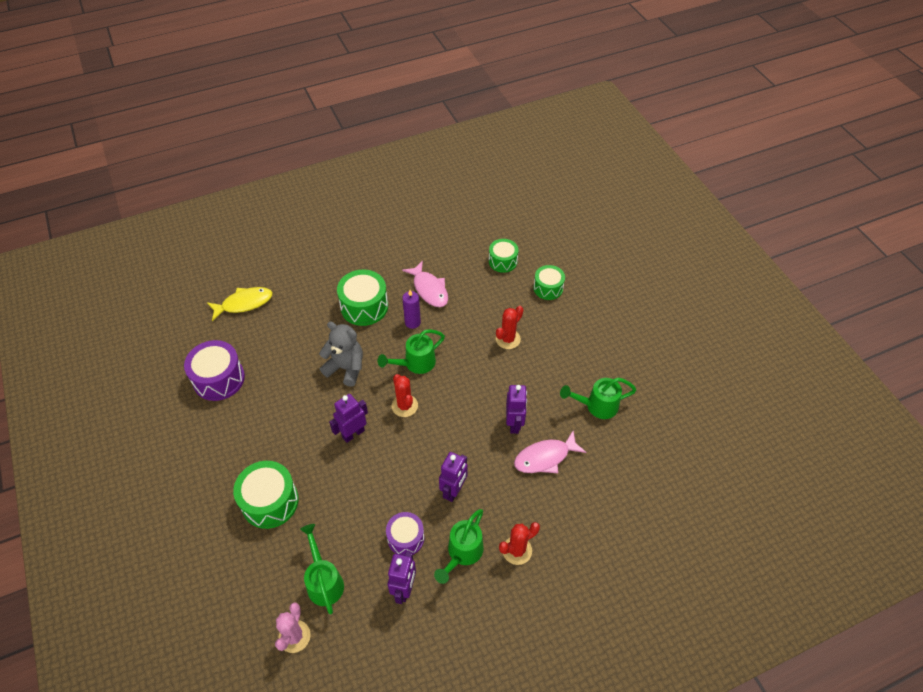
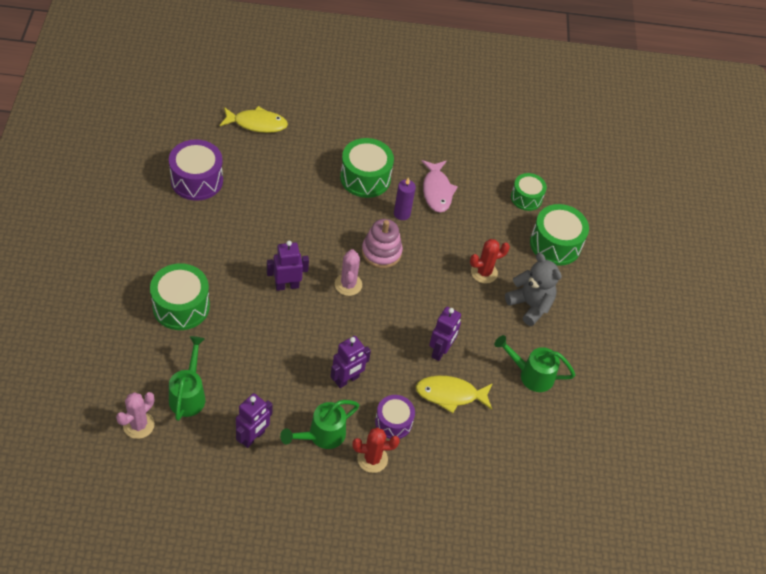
camera: 20 degrees right, 0 degrees up
(346, 368) = (315, 225): grey teddy bear -> grey teddy bear (530, 305)
(404, 406) = (348, 284): red cactus -> pink cactus
(406, 538) = (279, 397): purple drum -> purple drum (393, 422)
(415, 363) = (381, 252): green watering can -> pink stacking toy
(545, 457) = (450, 394): pink fish -> yellow fish
(548, 288) = (555, 244): green drum -> green drum, size x1.57

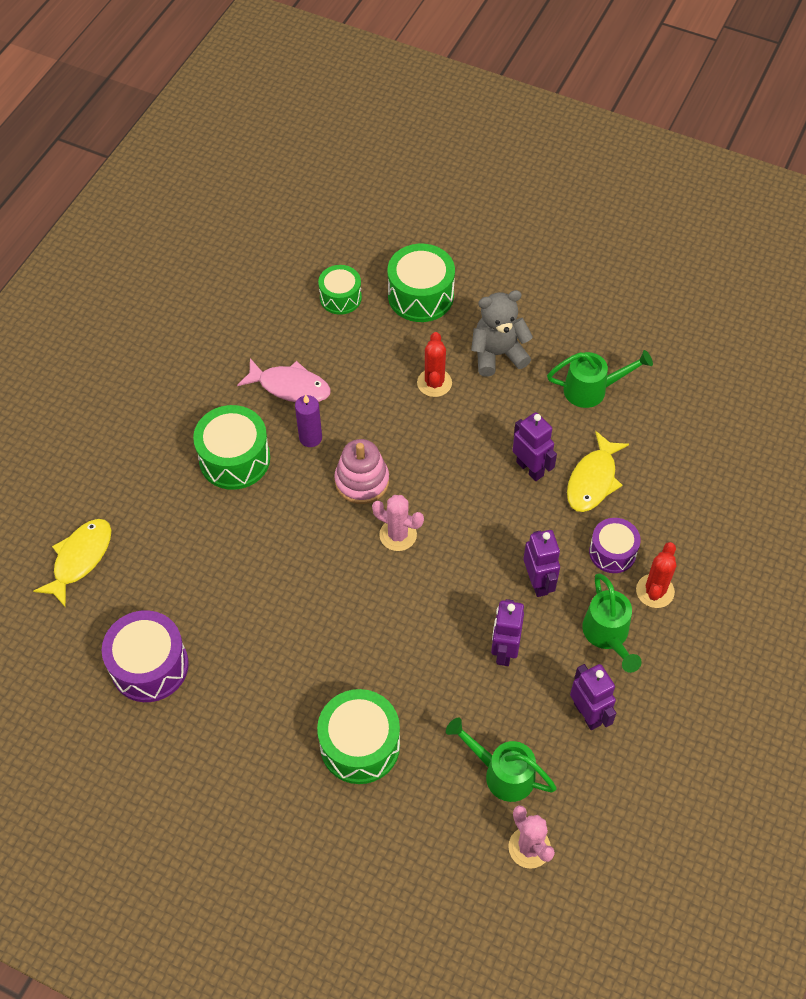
camera: 60 degrees left, 5 degrees up
(287, 285) = (373, 606): purple robot -> purple robot (504, 651)
(531, 375) = (592, 390): green watering can -> green watering can turned 135 degrees counterclockwise

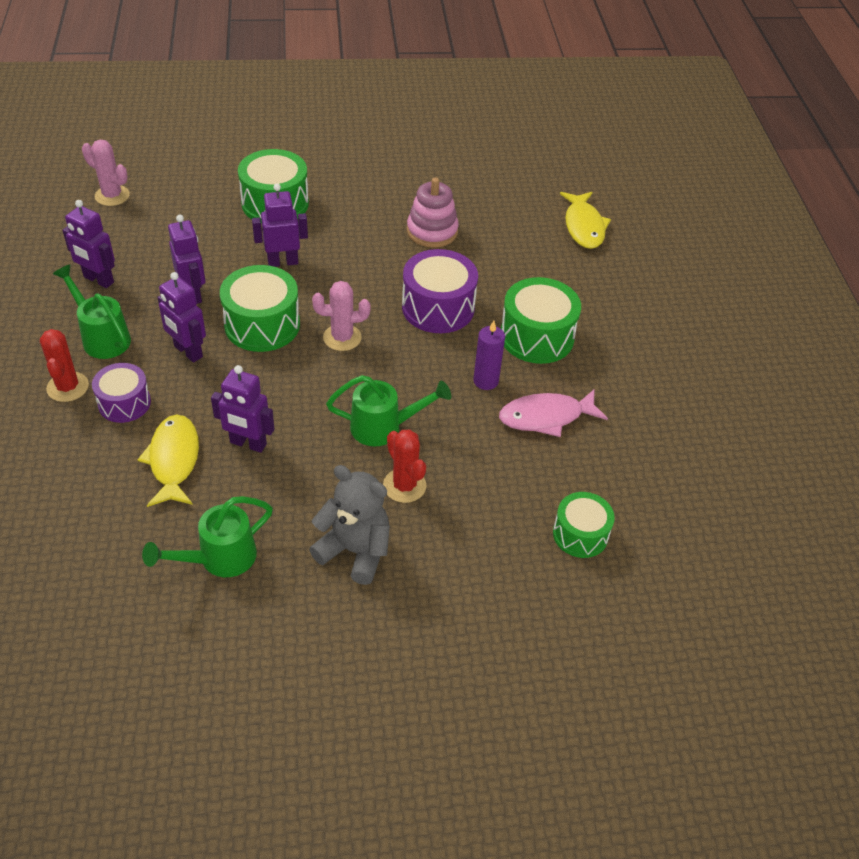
camera: 145 degrees right, 10 degrees down
(149, 666) = (466, 190): purple drum -> purple drum (438, 307)
(362, 481) = (407, 365): pink stacking toy -> pink stacking toy (432, 231)
(399, 652) = (283, 262): none -> purple robot
(420, 296) = (493, 581): green drum -> green drum (262, 325)
(498, 354) = (355, 551): grey teddy bear -> grey teddy bear turned 105 degrees counterclockwise
(502, 773) = (154, 225): green watering can -> green watering can (384, 427)

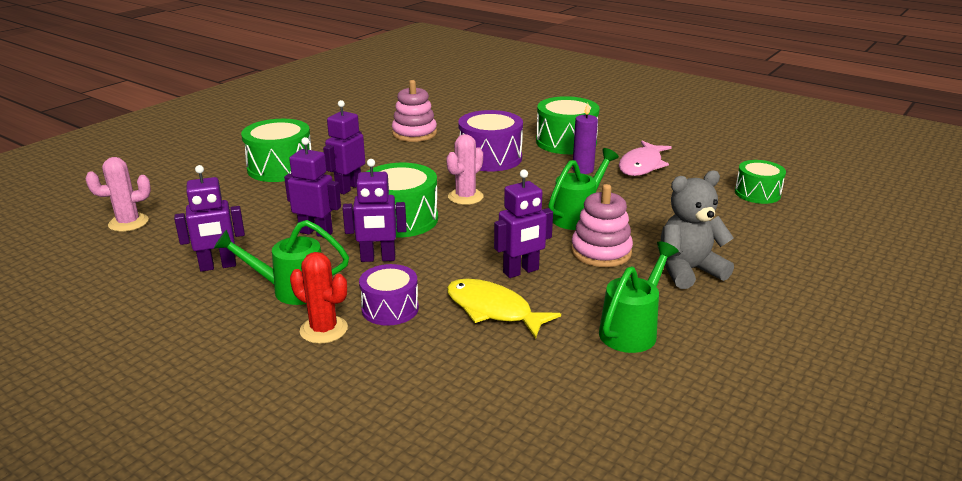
camera: 45 degrees left, 20 degrees down
(219, 558) = (632, 330): green watering can -> green watering can turned 150 degrees counterclockwise
(331, 476) = (601, 252): none -> pink stacking toy
(404, 486) = (645, 230): red cactus -> none
(584, 226) = (492, 97): yellow fish -> none

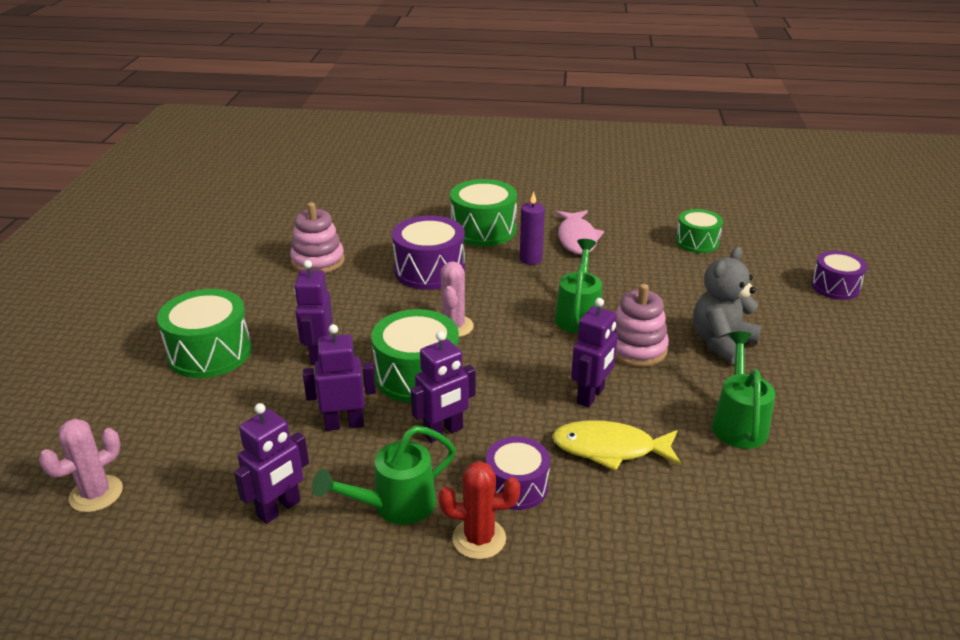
camera: 30 degrees left, 5 degrees up
(869, 261) = (835, 287): none -> purple drum

